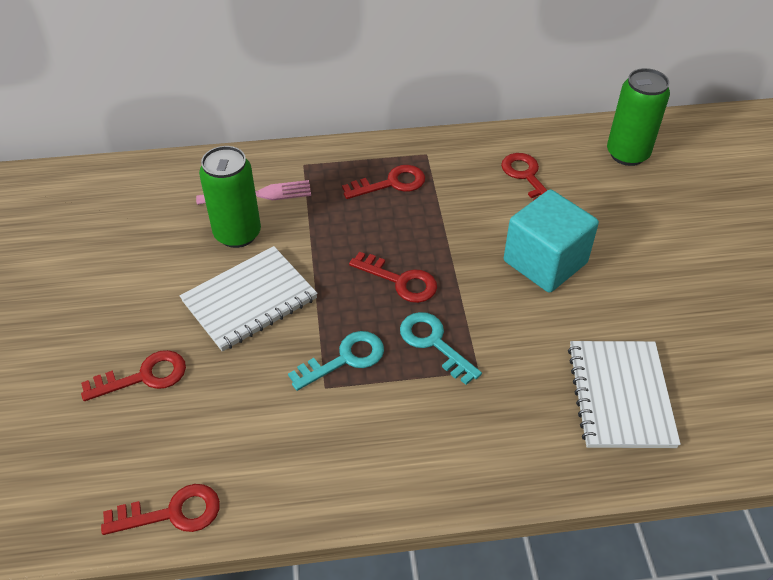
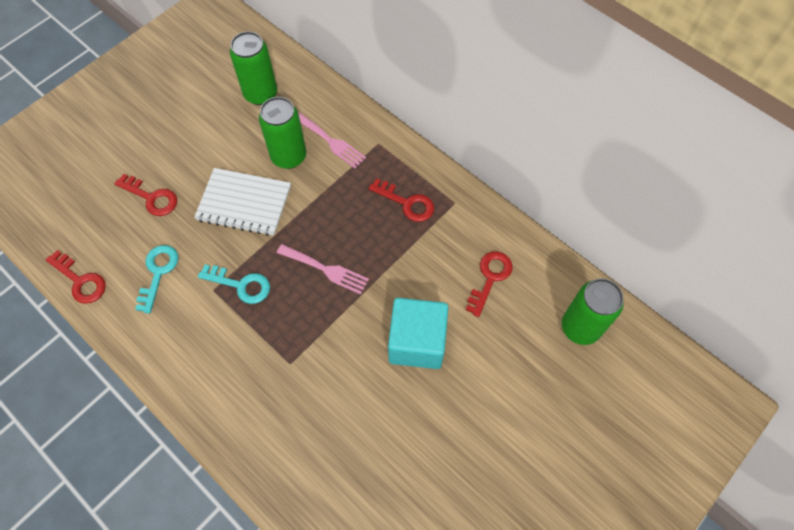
camera: 50 degrees right, 15 degrees up
(135, 212) = (261, 94): none -> green can
(400, 281) = (326, 270): red key -> pink fork
(434, 343) = (291, 324): turquoise key -> turquoise key (158, 273)
(620, 395) = (336, 461): white notebook -> none

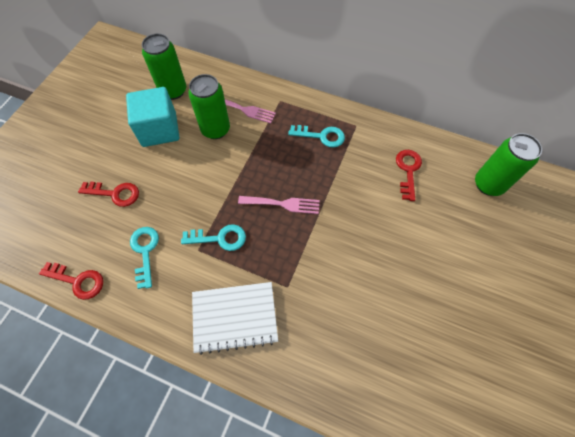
camera: 20 degrees left, 0 degrees up
(244, 203) = (195, 174): white notebook -> white notebook (234, 317)
(407, 203) = (321, 136): red key -> turquoise key
(417, 342) = (378, 235): turquoise cube -> turquoise cube (159, 129)

